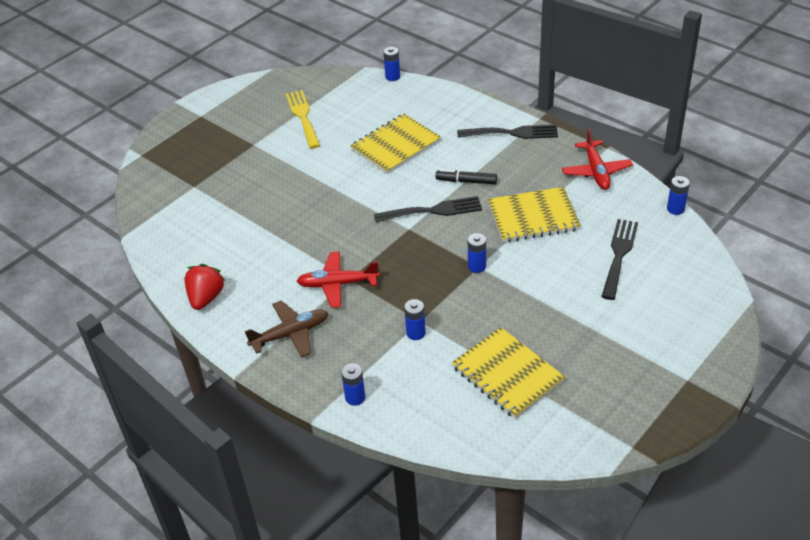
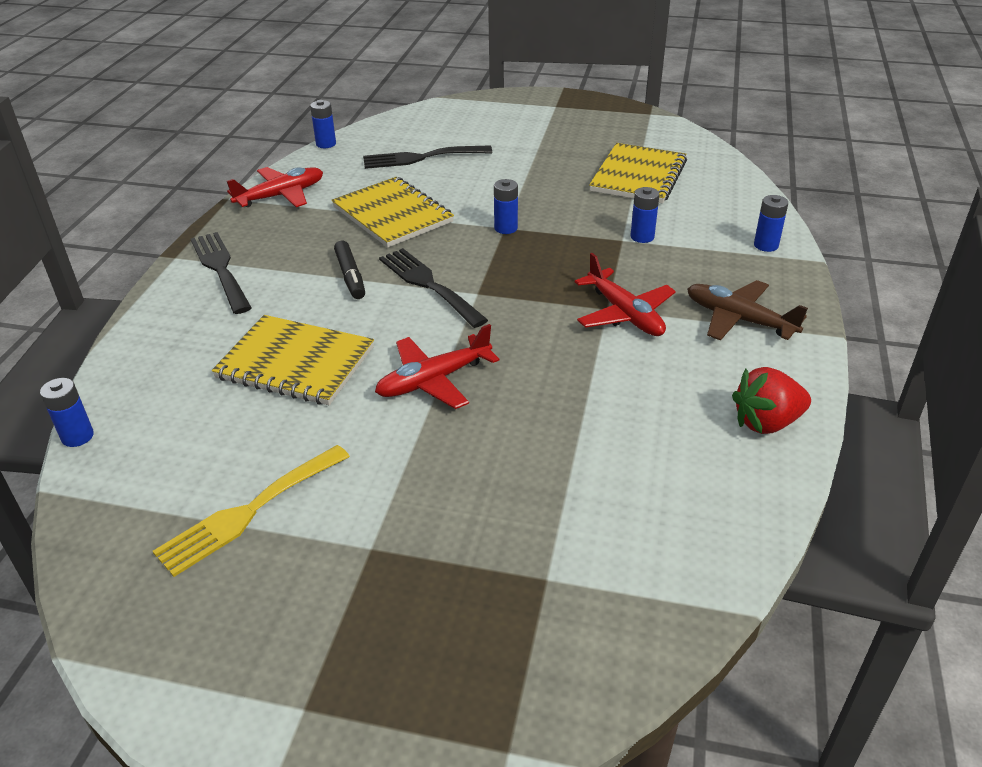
camera: 120 degrees left, 5 degrees down
(342, 189) = (433, 380): none -> red plane

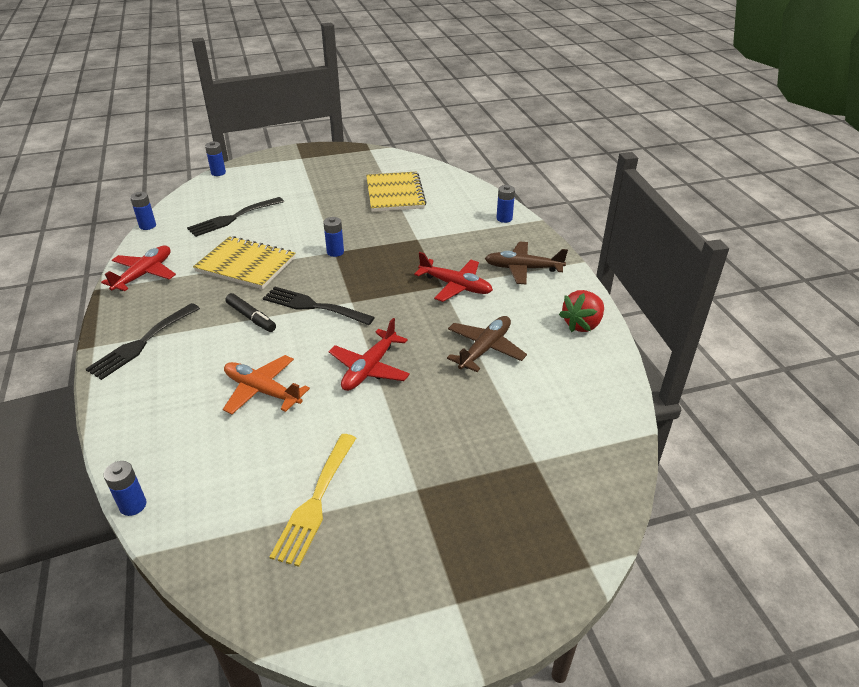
camera: 30 degrees left, 0 degrees up
(220, 269) = (142, 343): black fork -> black fork turned 90 degrees counterclockwise
(295, 363) = (262, 391): yellow notebook -> orange plane
(599, 407) = (485, 349): none -> brown plane
(642, 237) = (428, 233): blue battery -> blue battery (218, 173)

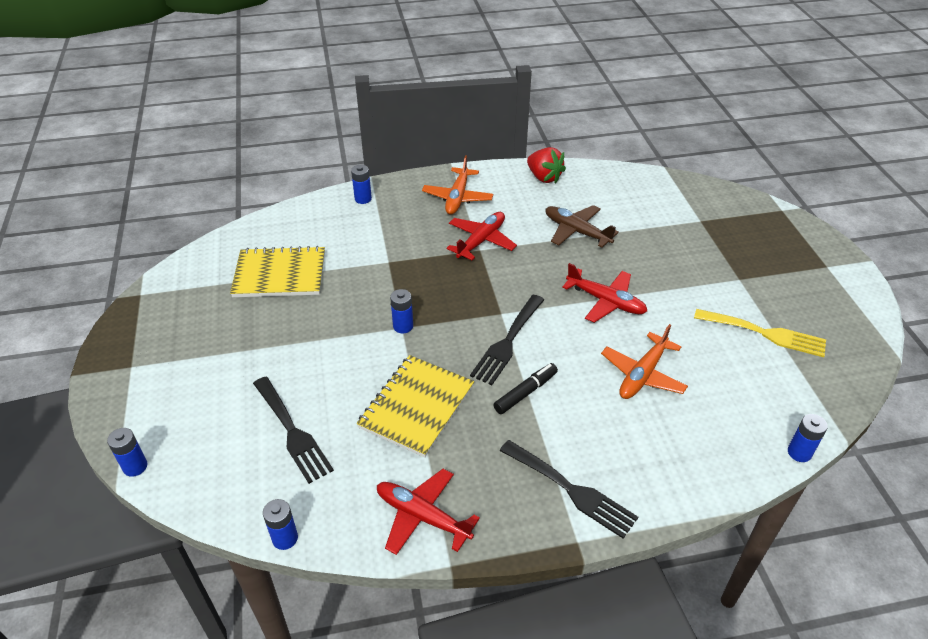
camera: 85 degrees left, 5 degrees up
(523, 268) = (457, 198): brown plane -> orange plane

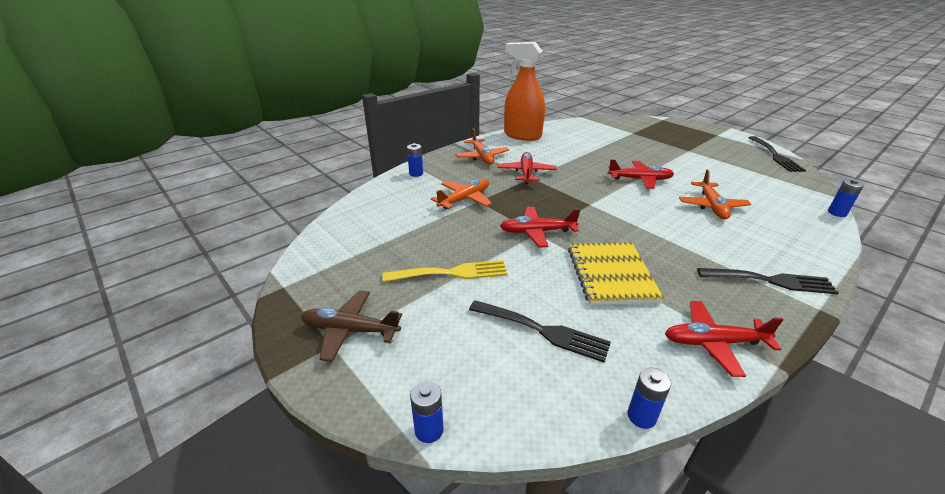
camera: 30 degrees left, 10 degrees down
(280, 274) = (403, 232): yellow notebook -> none
(376, 254) = (465, 199): none -> orange plane
(403, 326) = (537, 232): blue battery -> red plane
(507, 342) = (615, 217): black fork -> black fork (775, 156)
(526, 392) = (665, 239): black marker -> none
(544, 177) = (522, 135): red strawberry -> orange spray bottle
(576, 231) = (576, 154): brown plane -> brown plane (350, 330)
(765, 333) = (737, 168): yellow fork -> yellow fork (451, 273)

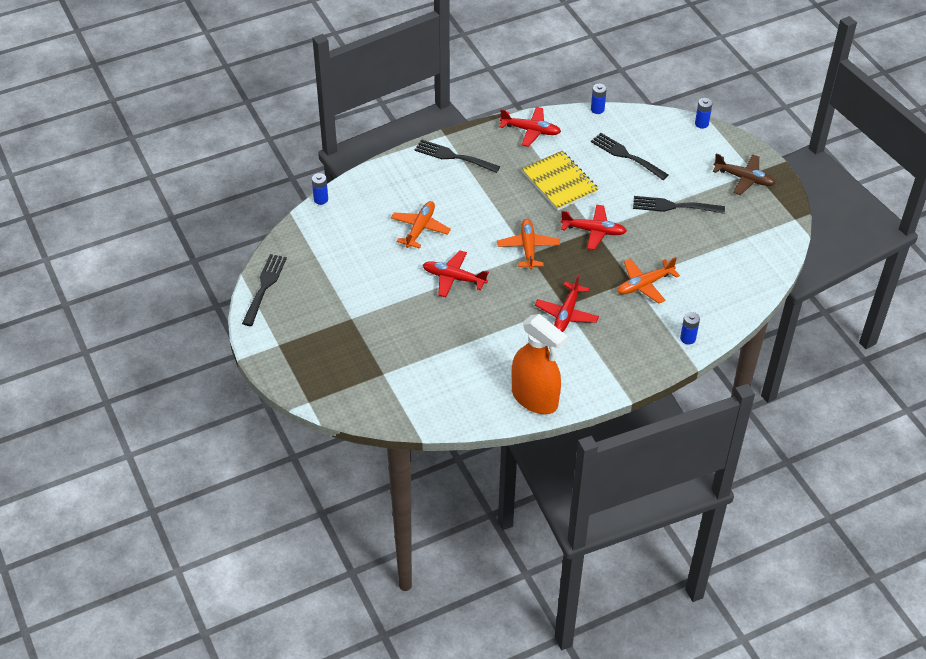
camera: 165 degrees left, 15 degrees up
(451, 273) = (673, 206): yellow fork -> black fork
(482, 157) = (605, 356): orange plane -> orange plane (528, 248)
(611, 275) = (559, 182): yellow notebook -> yellow notebook turned 45 degrees counterclockwise

